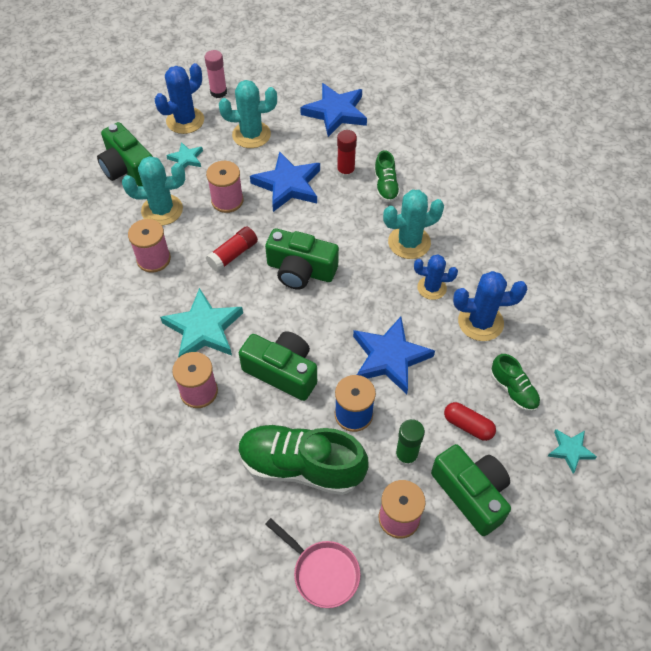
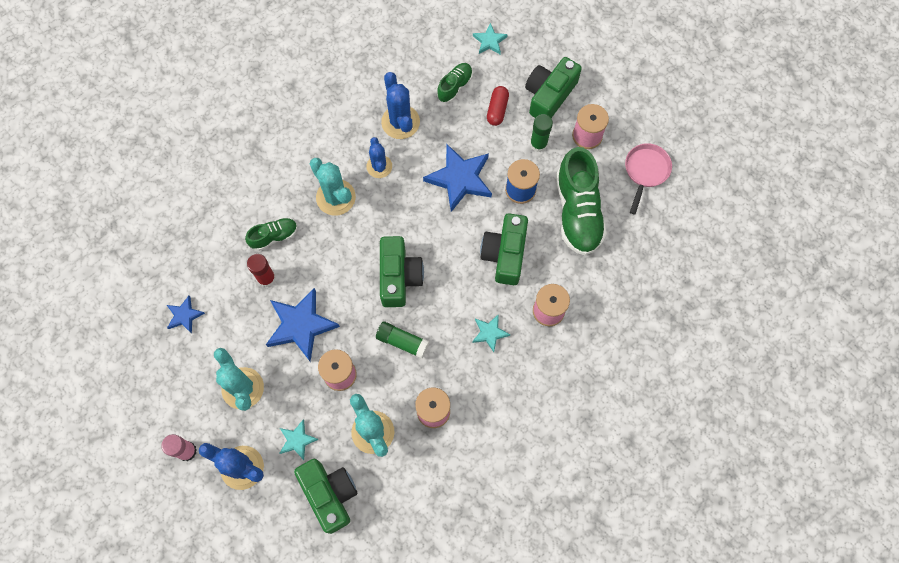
camera: 110 degrees left, 15 degrees up
(128, 168) = (329, 494): green camera -> green camera turned 60 degrees counterclockwise
(203, 329) = (489, 333): turquoise star -> turquoise star, size x0.52
(233, 254) = (402, 342): red glue stick -> green glue stick
(336, 112) = (184, 315): blue star -> blue star, size x0.52

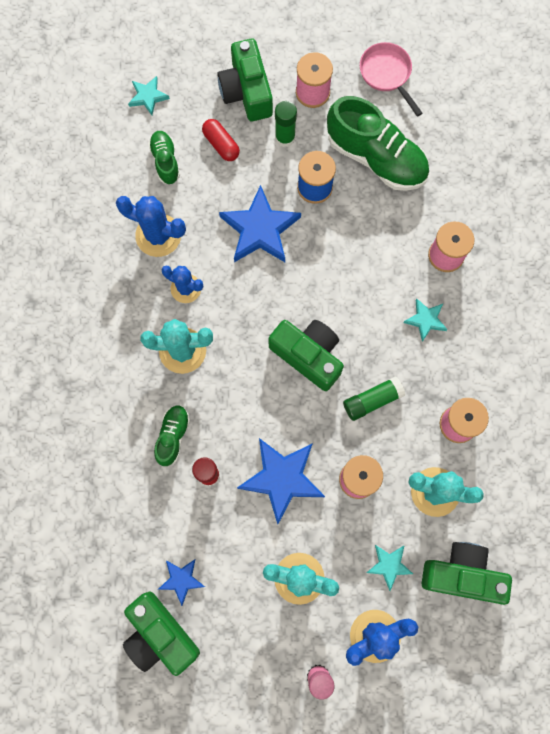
camera: 50 degrees left, 5 degrees up
(505, 254) = (364, 249): green camera -> green camera (160, 635)

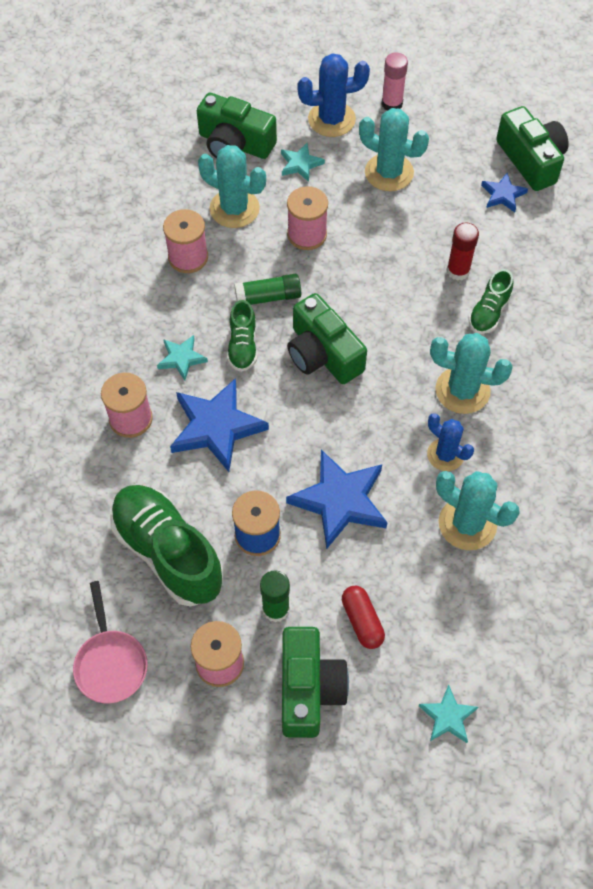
camera: 165 degrees left, 15 degrees down
(158, 235) = (467, 524): blue cactus -> turquoise cactus
(165, 161) = (440, 617): green shoe -> green shoe (243, 346)
(282, 478) = (383, 251): blue star -> blue star (216, 427)

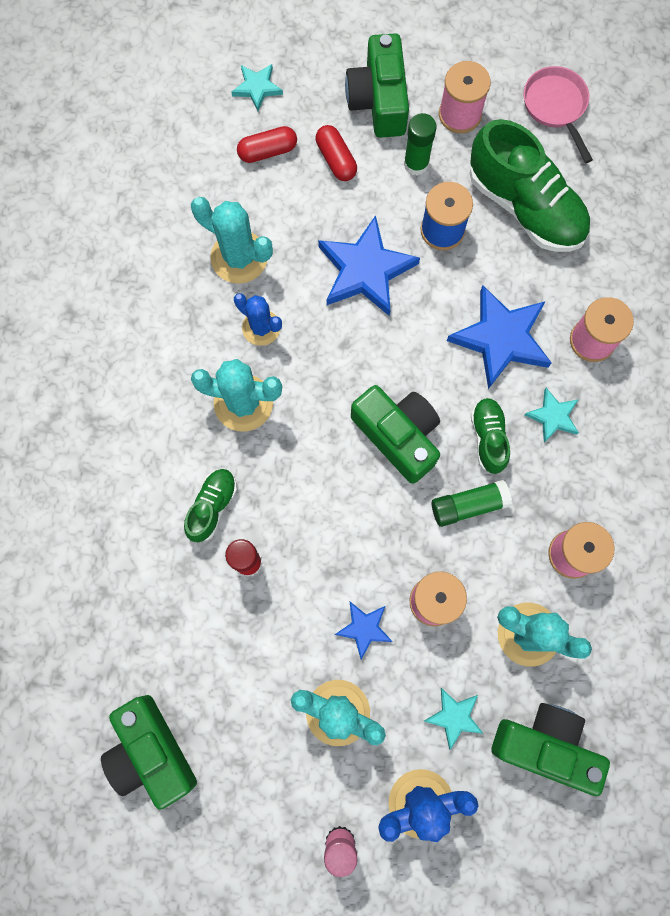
camera: 175 degrees right, 15 degrees up
(436, 637) = (267, 151): none -> red capsule
(503, 195) = (190, 687): blue star -> blue star (364, 628)

